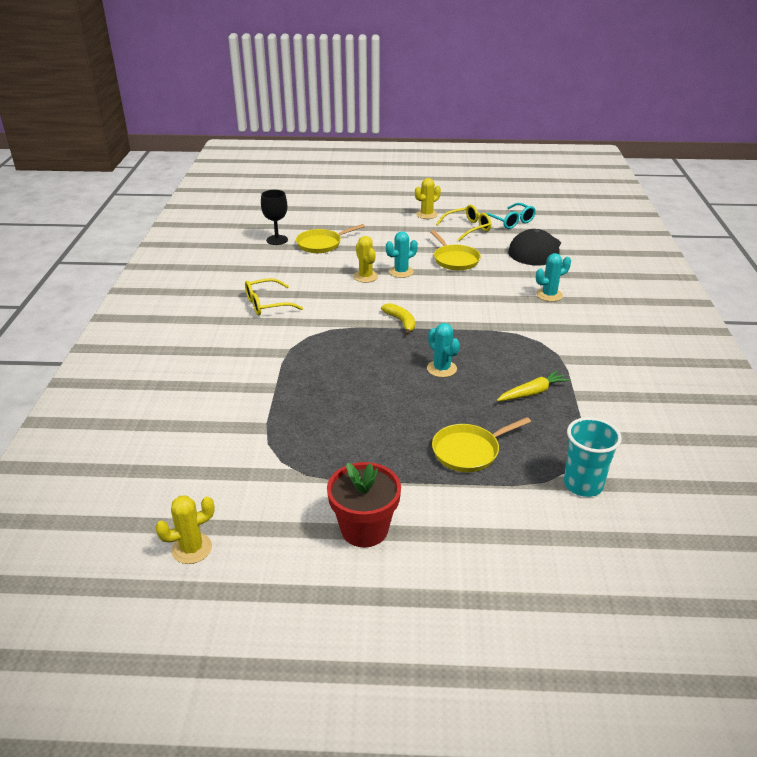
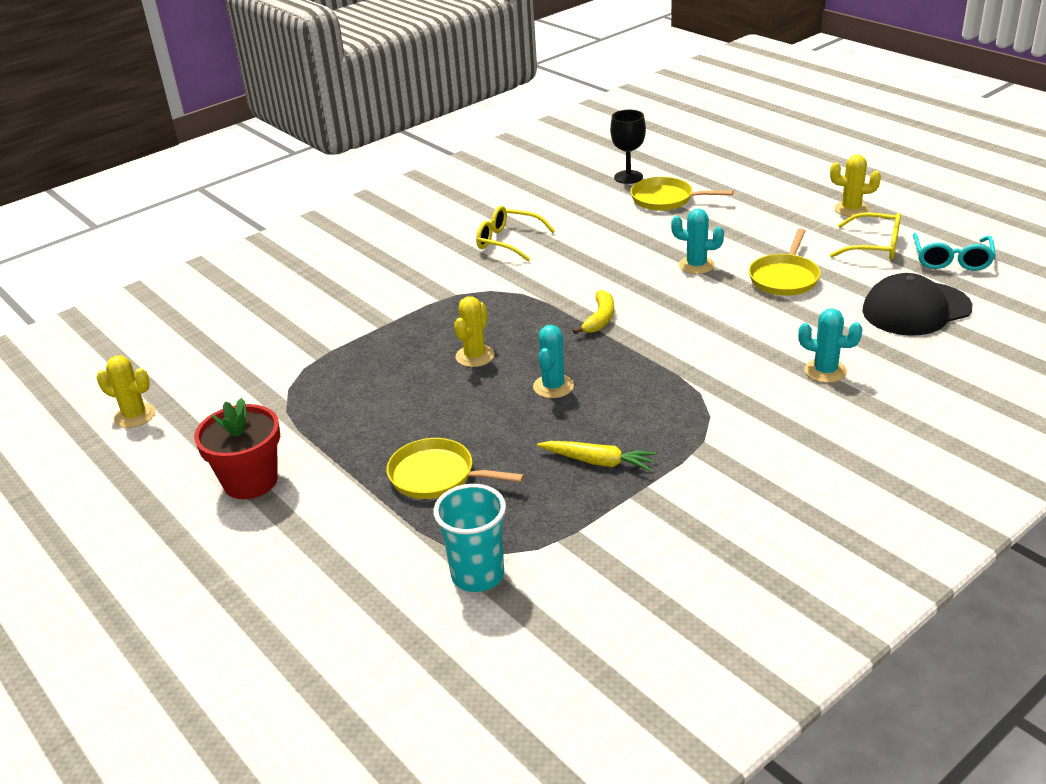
camera: 50 degrees right, 0 degrees up
(365, 276) = (649, 254): yellow cactus -> yellow cactus (475, 356)

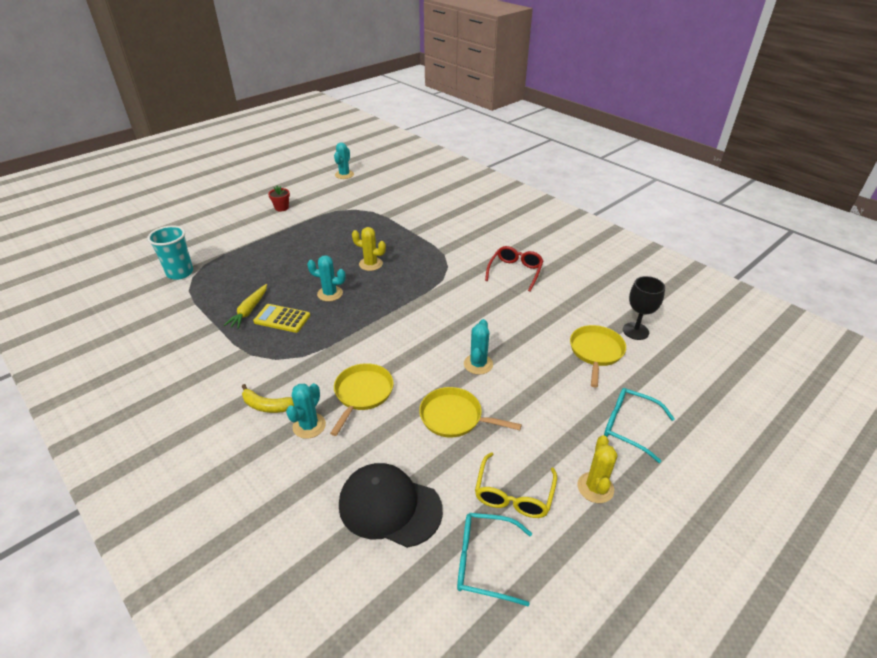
camera: 85 degrees right, 5 degrees up
(135, 416) = (344, 175): yellow cactus -> turquoise cactus
(250, 481) = (281, 208): red flower pot -> red flower pot, size x0.54
(437, 476) = (262, 257): yellow pan -> yellow pan (362, 394)
(508, 241) = (515, 272): yellow glasses -> red glasses
(600, 319) = (404, 313): yellow banana -> yellow banana (267, 406)
(617, 424) = (282, 318): none -> yellow calculator
(772, 190) = (629, 426): none -> turquoise glasses
(916, 309) = (389, 506): black cap -> black cap turned 45 degrees counterclockwise

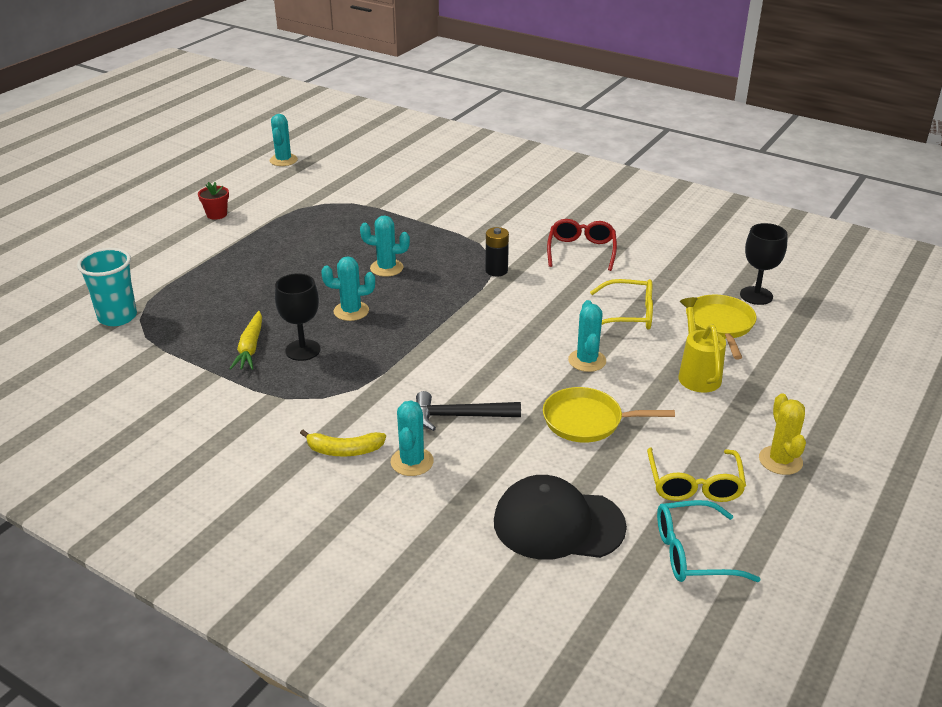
camera: 15 degrees left, 5 degrees down
(282, 318) = (303, 350): yellow calculator -> black goblet
(362, 394) = (460, 416): yellow pan -> black hammer
(370, 264) = (386, 268): yellow cactus -> turquoise cactus
(446, 278) = (496, 270): none -> black battery
(527, 330) = (629, 314): none -> yellow glasses
(559, 392) = (697, 373): none -> yellow watering can
(629, 426) = (791, 395): turquoise glasses -> none

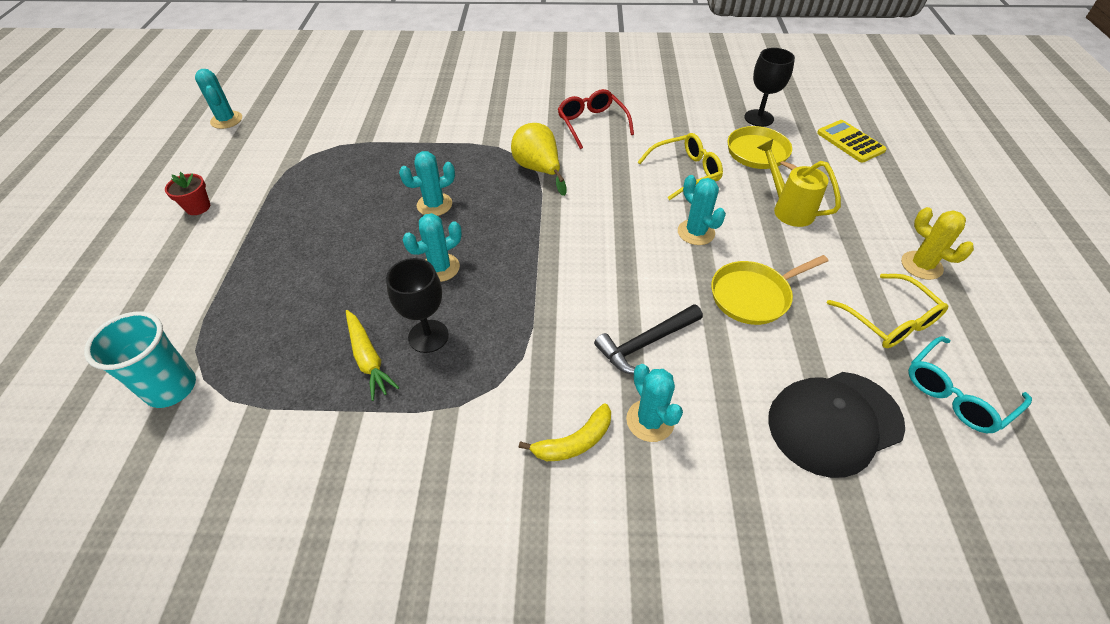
camera: 30 degrees left, 15 degrees up
(496, 270) = (538, 170): black battery -> yellow pear
(833, 345) = (850, 142): none -> yellow calculator

